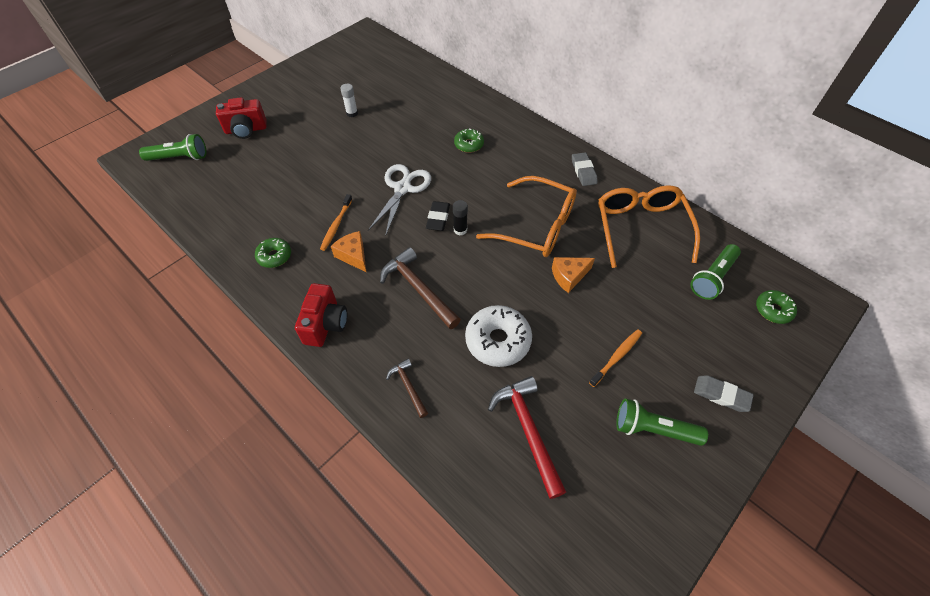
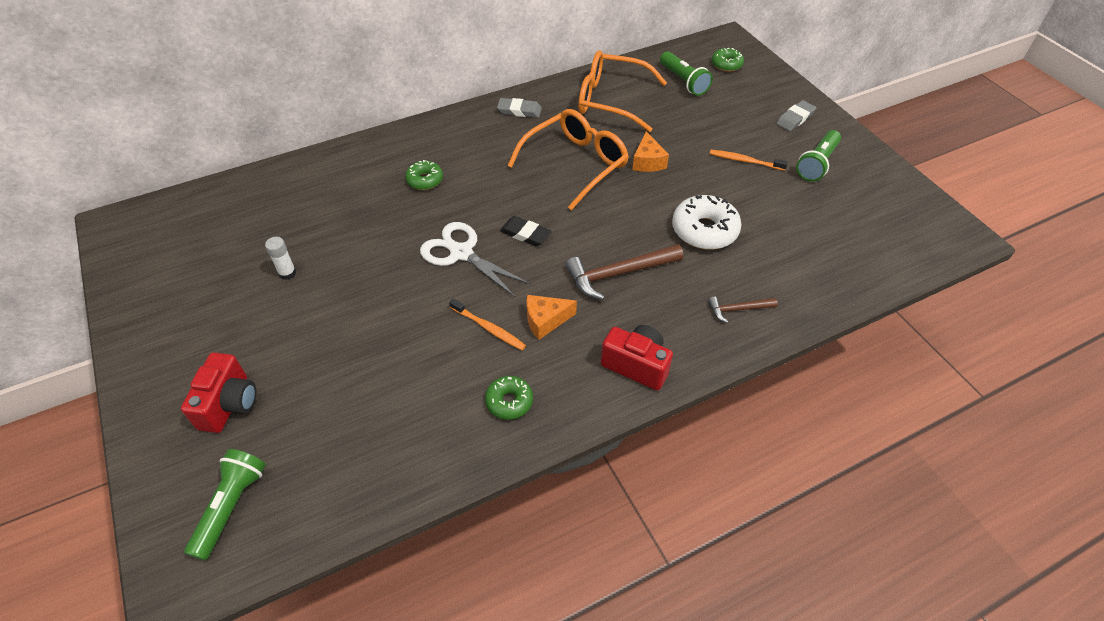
camera: 70 degrees left, 5 degrees down
(460, 230) = (552, 220): black glue stick -> none
(528, 430) = (803, 237): red hammer -> none
(617, 357) = (744, 161): orange toothbrush -> orange toothbrush turned 45 degrees counterclockwise

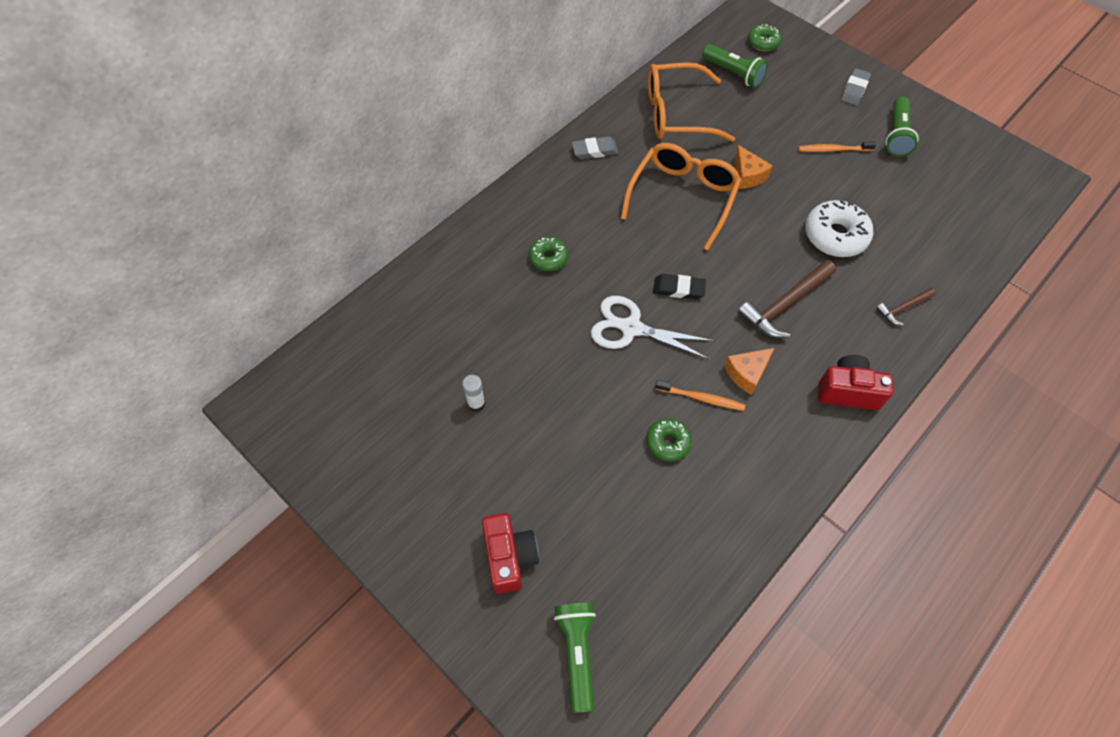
camera: 20 degrees left, 10 degrees up
(509, 401) = (760, 464): green donut -> green donut (667, 442)

